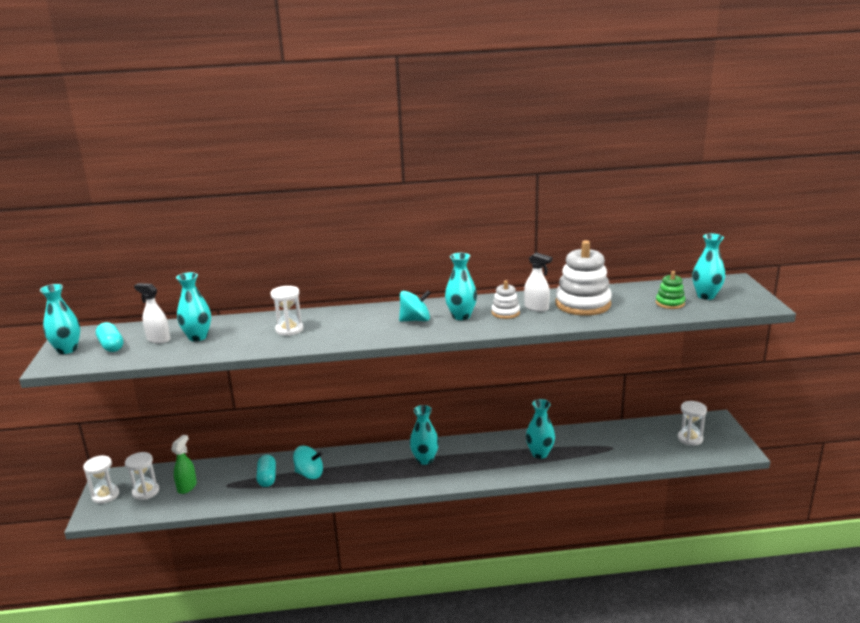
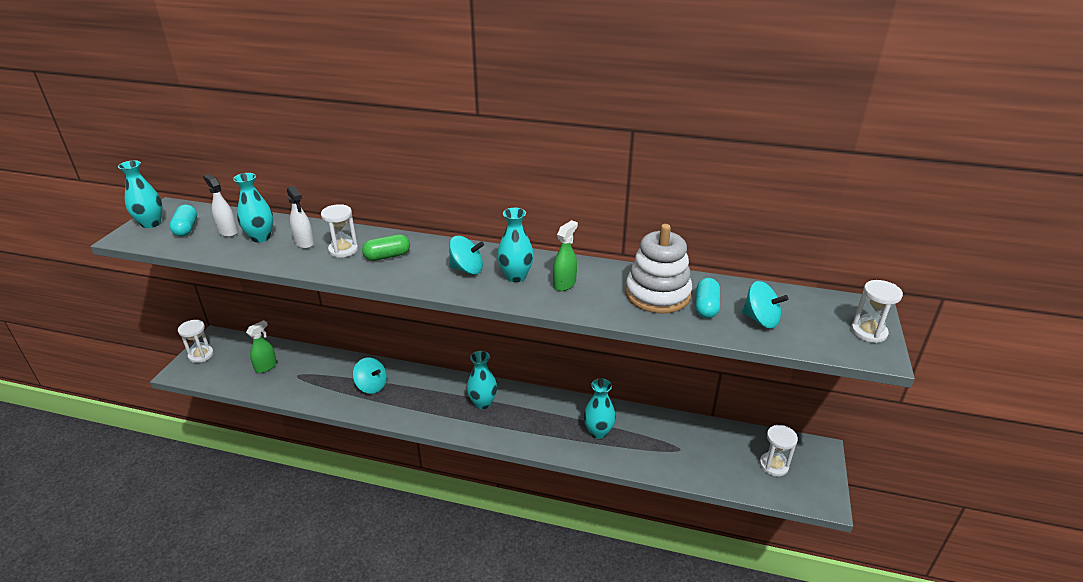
camera: 20 degrees right, 10 degrees up
(145, 492) = (232, 361): white hourglass -> white hourglass (868, 332)
(267, 478) = (334, 378): turquoise capsule -> turquoise capsule (706, 307)
(335, 325) = (387, 256): none -> green capsule
(505, 313) = (564, 284): white stacking toy -> green spray bottle
(536, 308) = (603, 286): white spray bottle -> white spray bottle (304, 243)
(670, 303) = (760, 320): green stacking toy -> turquoise spinning top
(706, 296) = (814, 320): turquoise vase -> none

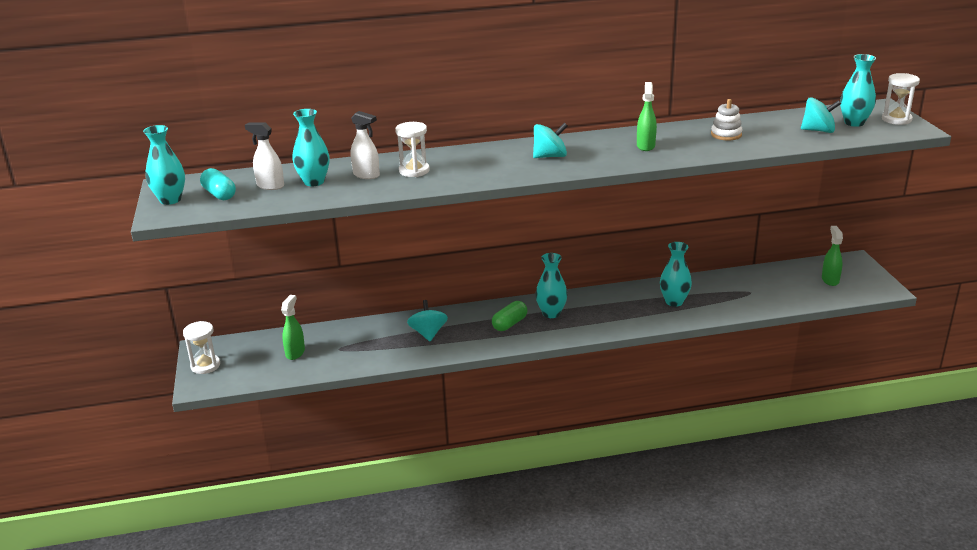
camera: 25 degrees left, 5 degrees down
(371, 386) = (428, 333): turquoise spinning top -> turquoise spinning top turned 105 degrees counterclockwise
(387, 256) = (464, 165): green capsule -> green capsule (509, 324)
(516, 276) = (599, 151): turquoise vase -> turquoise vase (854, 123)
(657, 294) = (726, 134): white stacking toy -> white stacking toy, size x0.51
(706, 307) = (771, 133): turquoise capsule -> none
(773, 465) = (830, 280): white hourglass -> green spray bottle

